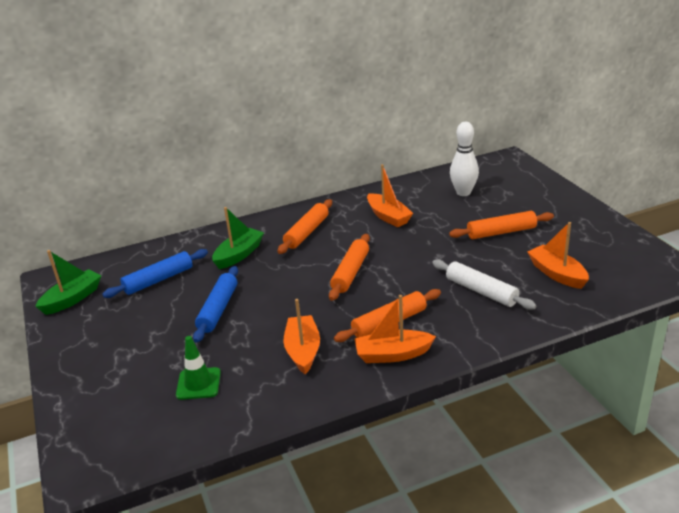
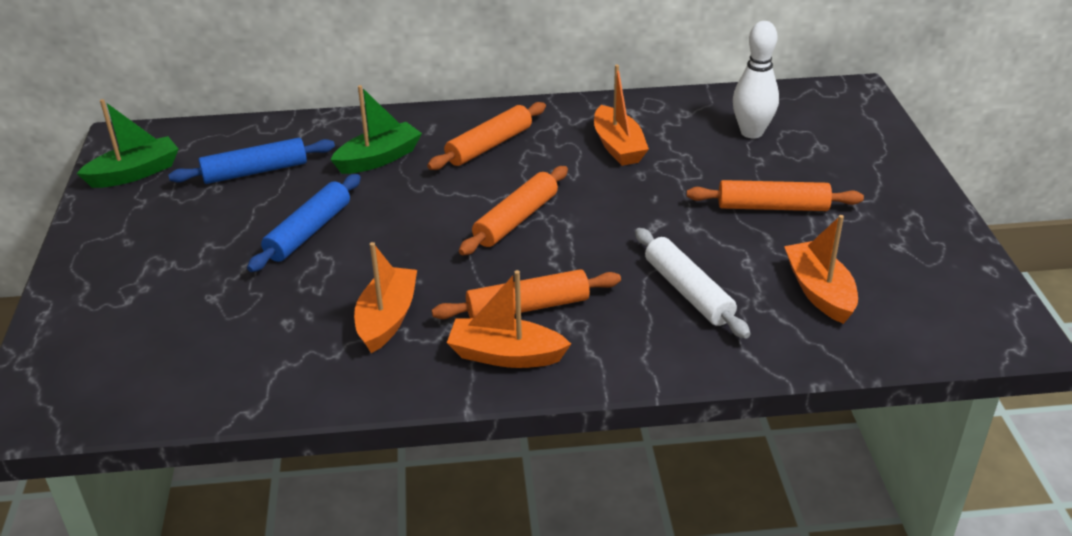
camera: 15 degrees right, 5 degrees up
(198, 384) = (227, 330): green traffic cone -> none

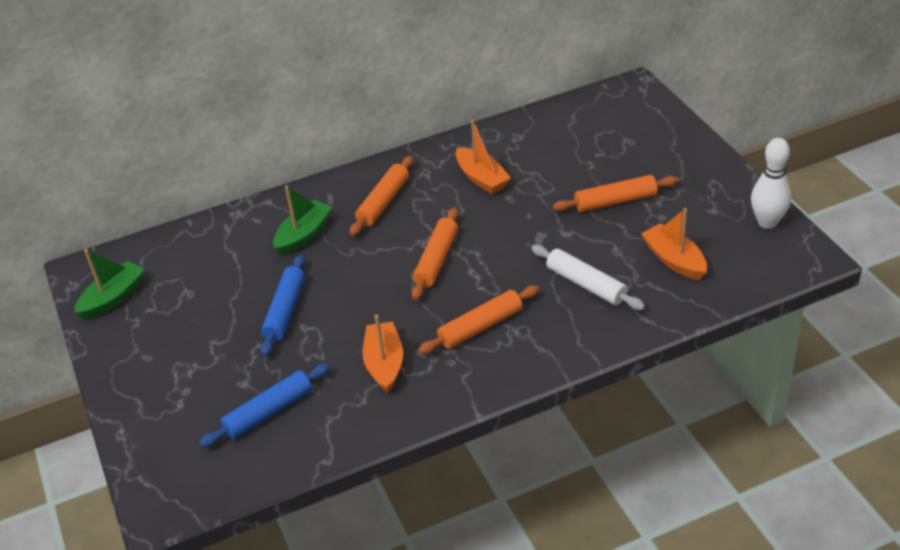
camera: 15 degrees left, 5 degrees up
(255, 171) = (211, 271): blue rolling pin -> blue rolling pin (268, 412)
(505, 355) = (483, 367): orange boat -> none
(751, 132) = (574, 142): white bowling pin -> white bowling pin (767, 222)

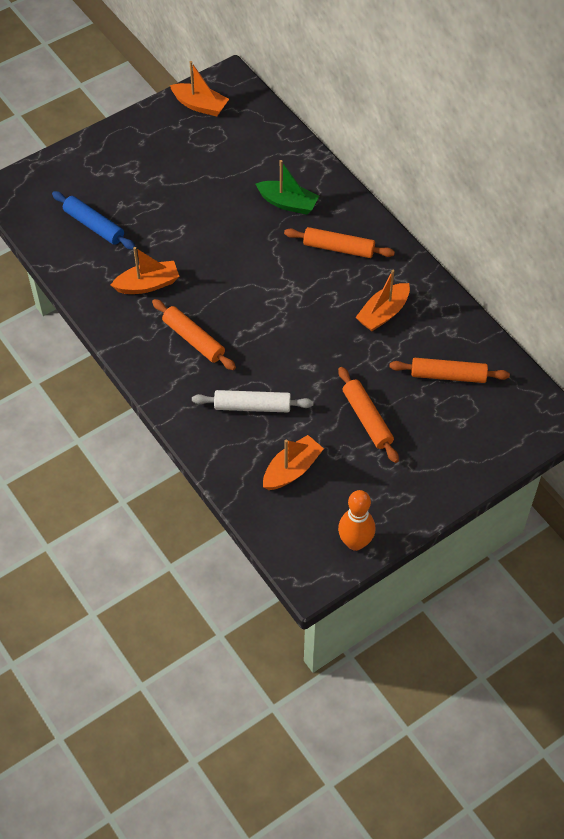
camera: 75 degrees right, 15 degrees up
(113, 298) = (200, 105): green boat -> orange boat
(285, 311) = (197, 212): blue rolling pin -> none
(436, 260) = (269, 297): orange rolling pin -> orange rolling pin (448, 375)
(586, 284) = (252, 406): white rolling pin -> white rolling pin turned 60 degrees clockwise
(767, 222) = (355, 542): white bowling pin -> orange bowling pin

